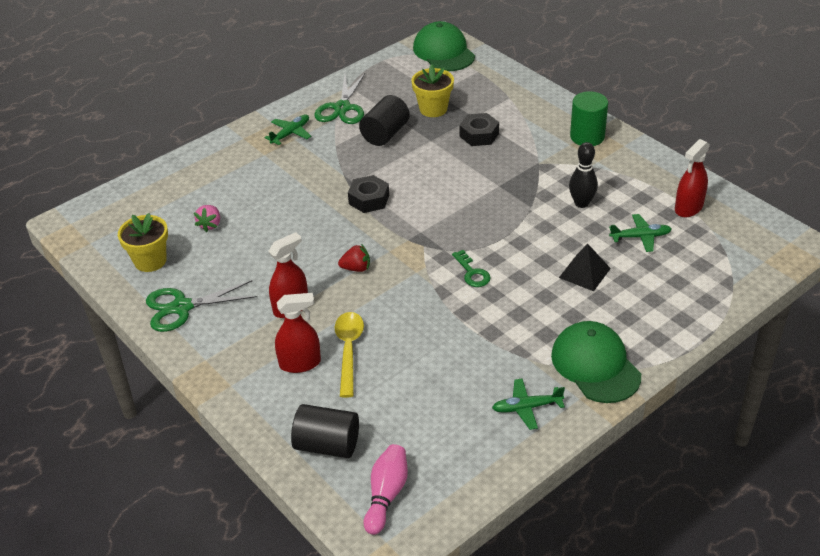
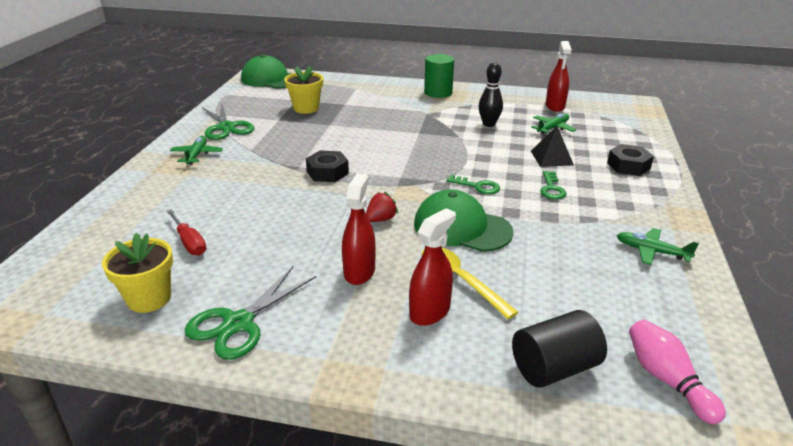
camera: 40 degrees left, 10 degrees down
(210, 225) = (189, 242): pink strawberry -> red screwdriver
(385, 134) = (286, 131): black cylinder -> none
(479, 135) = (362, 112): black nut -> black nut (628, 166)
(527, 407) = (652, 251): green plane -> green plane turned 75 degrees clockwise
(533, 306) = (551, 189): none -> green key
(595, 365) = (647, 205): green cap -> green cap (462, 227)

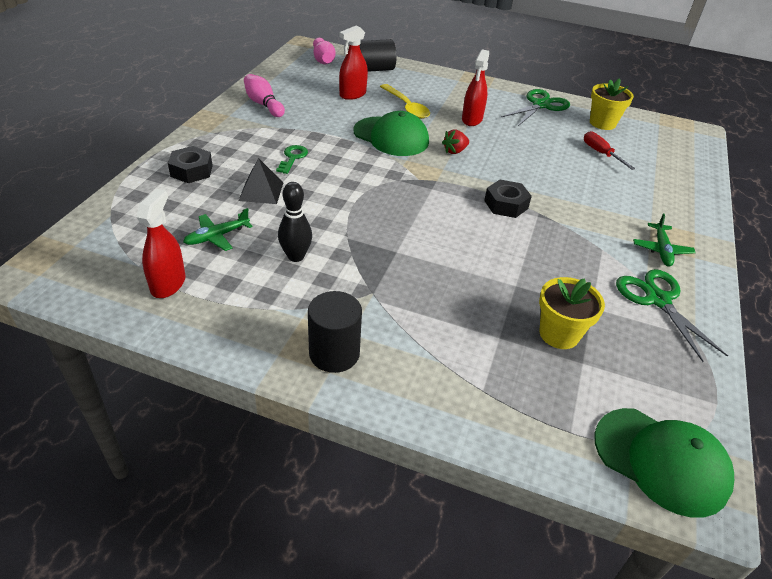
camera: 175 degrees left, 10 degrees up
(430, 312) = (430, 96): red spray bottle -> red spray bottle (352, 94)
(438, 93) = (334, 353): green cylinder -> black cylinder
(477, 186) = (360, 169): green key -> none
(652, 251) = (263, 104): green plane -> pink bowling pin

